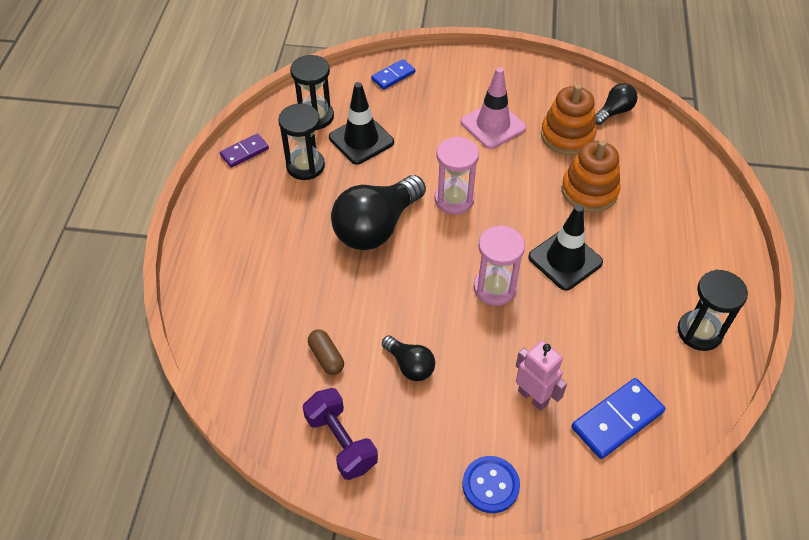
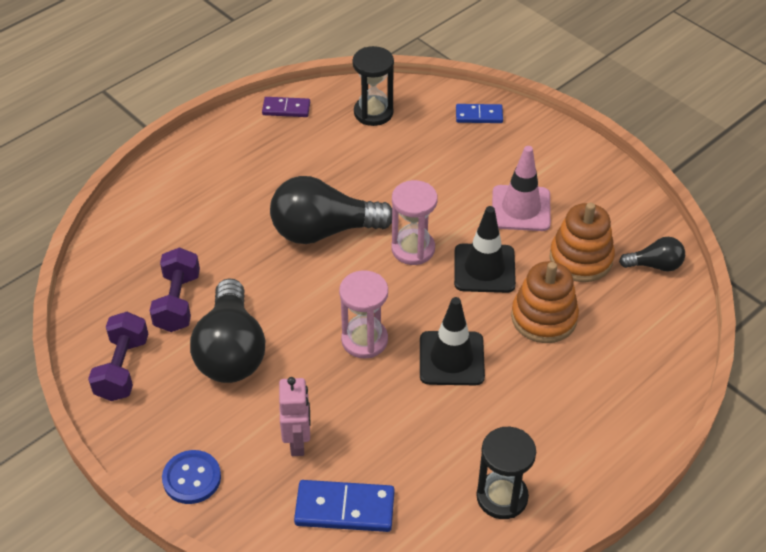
camera: 40 degrees right, 5 degrees down
(305, 166) = (321, 148): black hourglass -> none
(326, 357) = (178, 302): brown capsule -> purple dumbbell
(361, 140) = (390, 153): black traffic cone -> black traffic cone (484, 268)
(410, 365) = (231, 351): black light bulb -> black light bulb, size x1.99

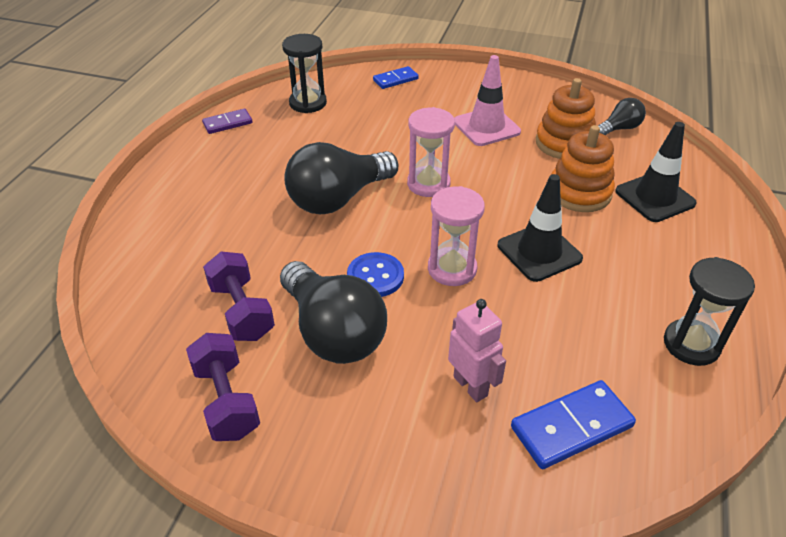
camera: 30 degrees left, 5 degrees down
(192, 478) = (392, 478): blue button -> blue button (375, 276)
(484, 268) = (499, 176): black traffic cone -> black traffic cone (655, 197)

